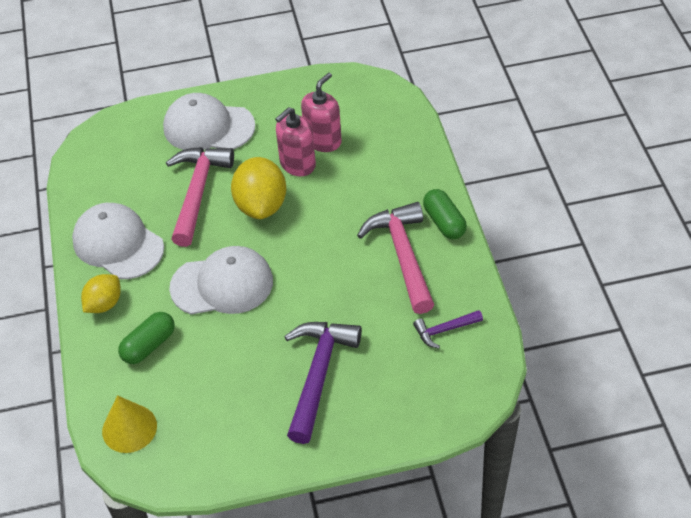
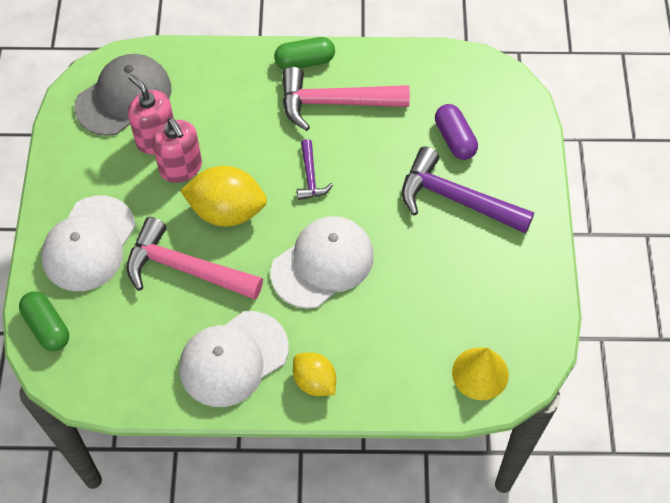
camera: 80 degrees left, 10 degrees up
(149, 345) = (382, 343): green capsule -> green capsule (47, 327)
(222, 284) = (323, 263): white cap -> white cap turned 45 degrees clockwise
(360, 109) = (124, 97): none -> grey cap
(390, 361) = (454, 139): none -> purple capsule
(444, 330) = (432, 91): purple hammer -> purple hammer (310, 177)

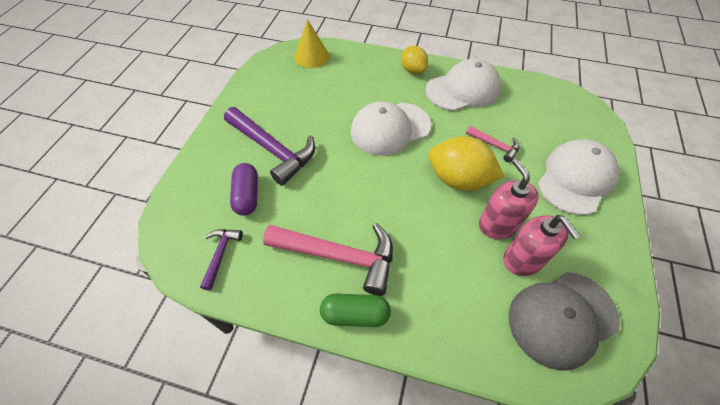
camera: 165 degrees left, 5 degrees down
(47, 327) = (597, 130): green capsule -> none
(185, 268) = (495, 146): pink hammer -> pink hammer, size x0.50
(310, 177) = (382, 191): purple hammer -> purple hammer (220, 254)

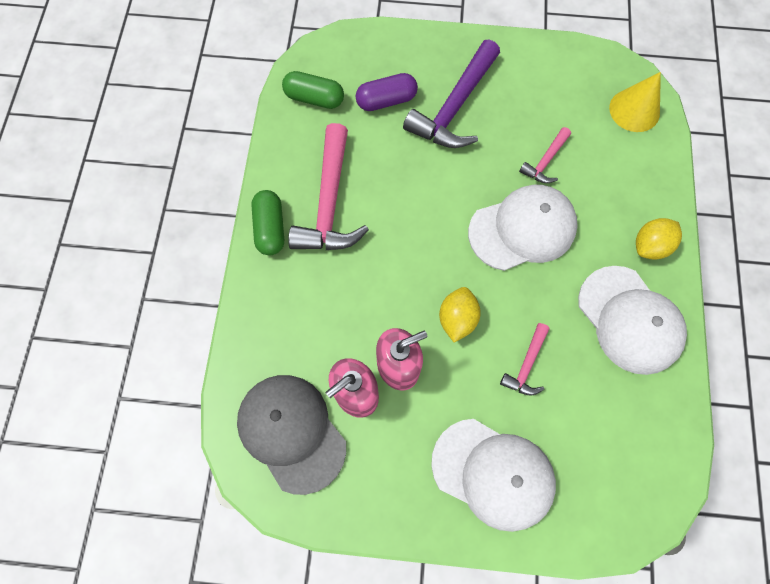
camera: 80 degrees right, 15 degrees up
(220, 254) = (314, 98): purple hammer -> green capsule
(338, 106) = (545, 161): none -> pink hammer
(390, 128) = (522, 229): white cap -> white cap turned 105 degrees clockwise
(458, 179) = (457, 319): yellow lemon -> yellow lemon, size x0.61

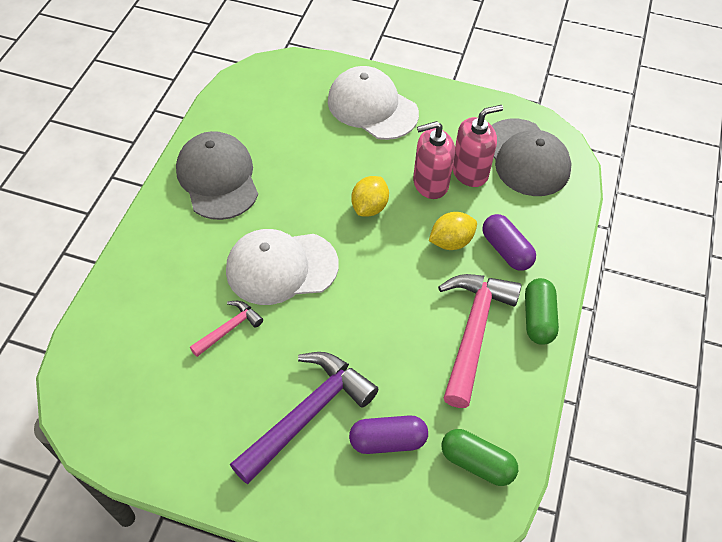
camera: 170 degrees left, 15 degrees down
(306, 297) = (506, 250): none -> purple capsule
(526, 365) = (321, 164): pink hammer -> none
(629, 320) = (218, 178): white cap -> grey cap
(634, 110) = (100, 366): yellow cone -> none
(650, 246) = (166, 229): yellow lemon -> yellow lemon (451, 241)

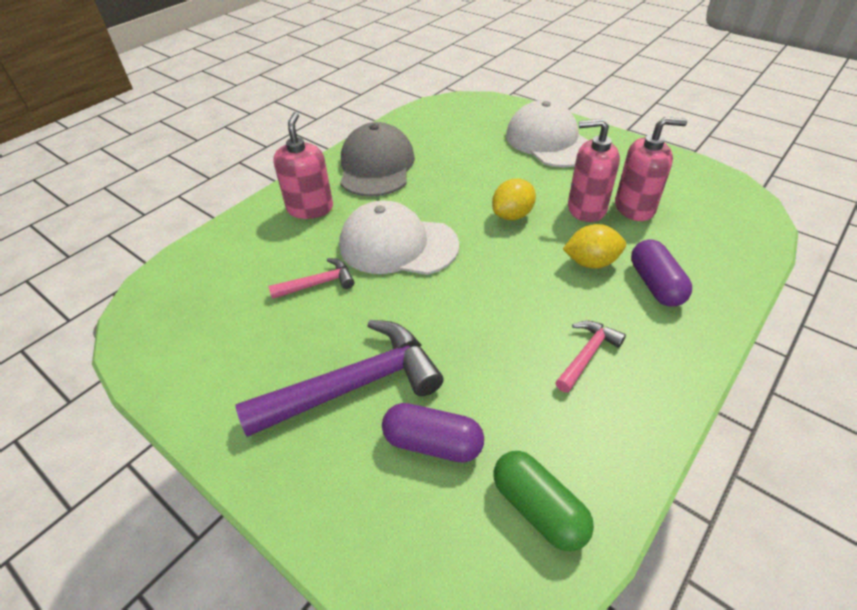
camera: 25 degrees right, 10 degrees down
(177, 247) = (310, 208): none -> pink soap dispenser
(473, 331) = (587, 354): pink hammer -> pink hammer, size x0.50
(526, 158) = (705, 207): grey cap -> none
(538, 318) = (677, 362): green capsule -> none

